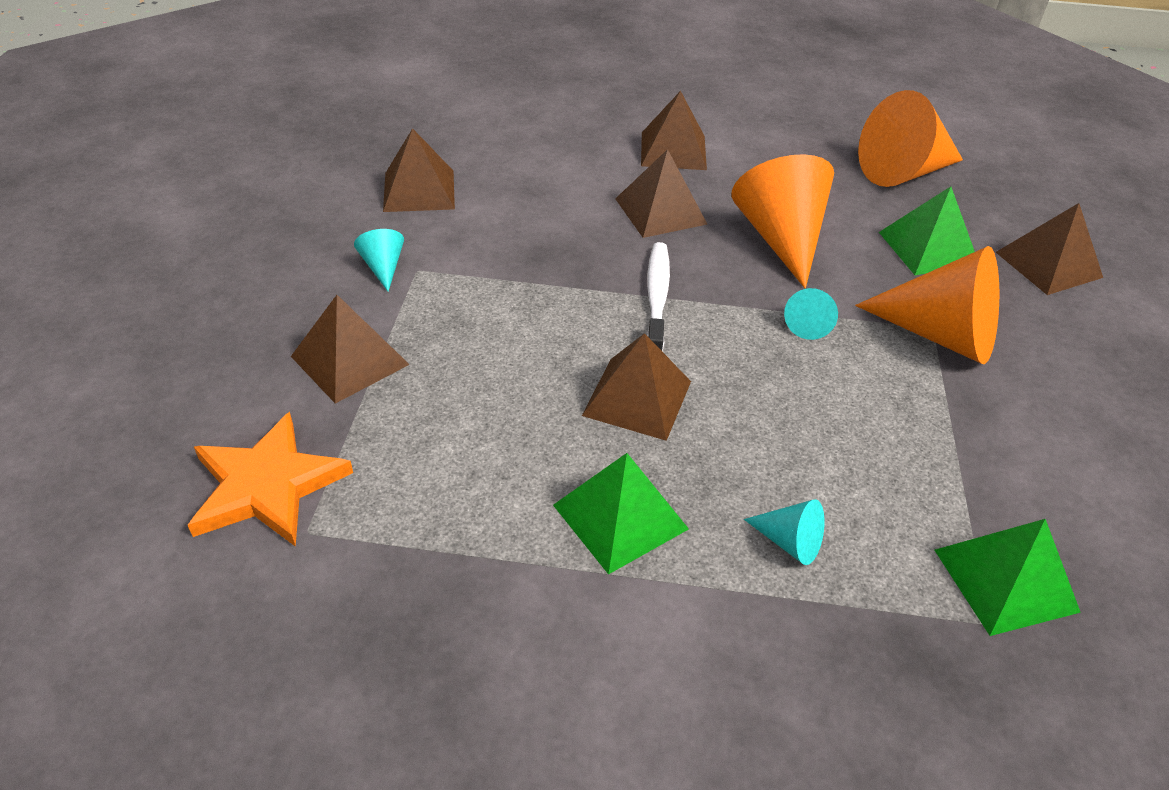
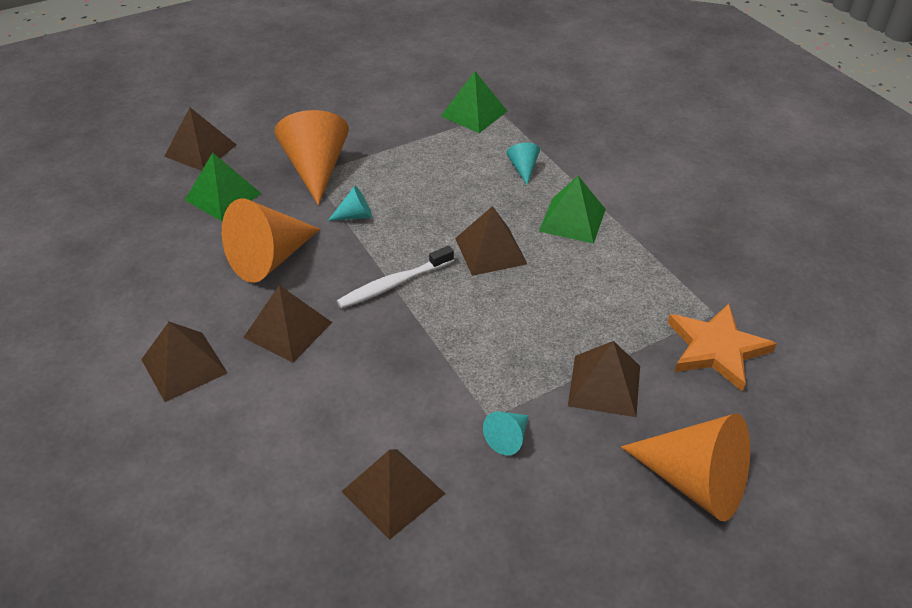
camera: 125 degrees left, 0 degrees up
(903, 172) = (121, 234): orange cone -> orange cone (694, 482)

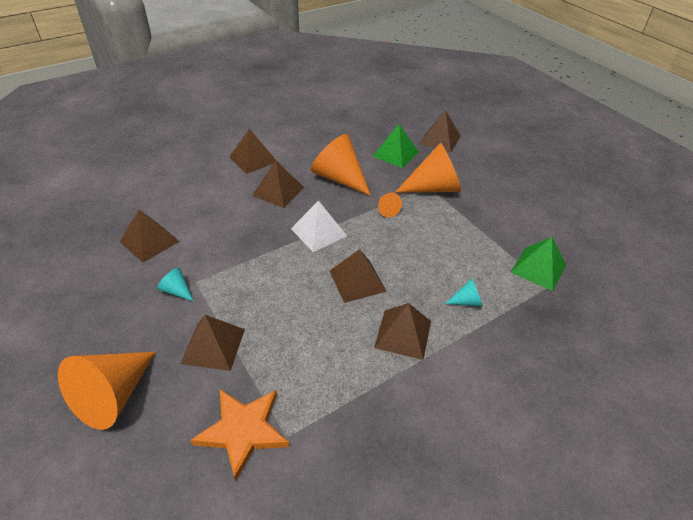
camera: 85 degrees right, 0 degrees up
(355, 216) = (386, 210): turquoise cone -> orange cone
(394, 284) = (318, 232): white toothbrush -> white pyramid
(572, 220) = (403, 334): green pyramid -> brown pyramid

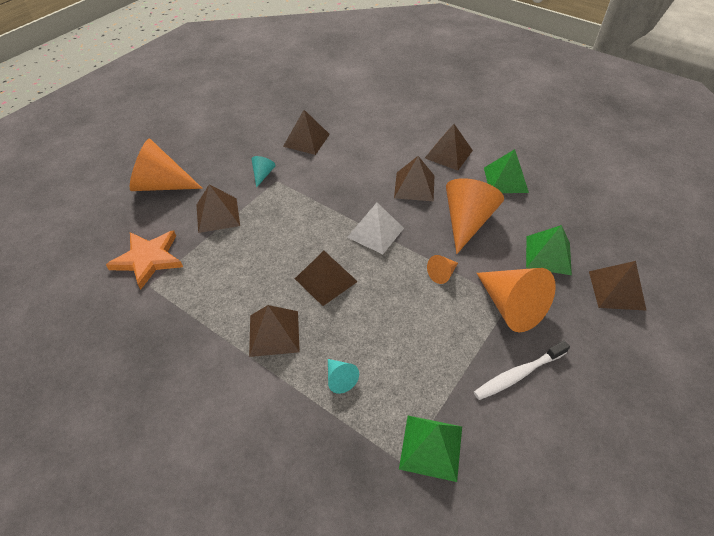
camera: 70 degrees right, 5 degrees up
(307, 143) = (505, 180): none -> green pyramid
(491, 206) = (518, 374): none -> white toothbrush

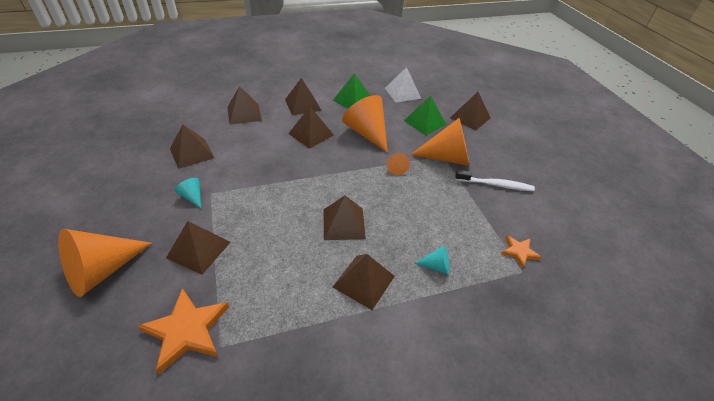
camera: 55 degrees left, 5 degrees down
(375, 232) = (329, 174): white pyramid -> white pyramid (402, 93)
(387, 131) = (244, 113): none -> brown pyramid
(431, 447) = (519, 252): green pyramid -> orange star
(518, 374) = (495, 185): white toothbrush -> white toothbrush turned 90 degrees counterclockwise

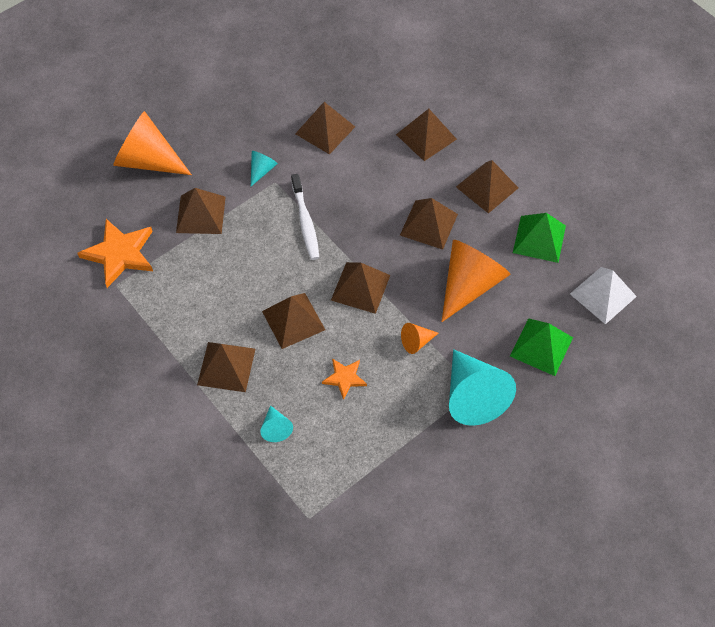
camera: 70 degrees right, 15 degrees up
(447, 158) = (473, 395): orange cone -> turquoise cone
(470, 118) = (594, 404): brown pyramid -> brown pyramid (360, 287)
(495, 185) = (448, 466): white toothbrush -> white toothbrush (305, 221)
(519, 252) = (337, 511): orange star -> orange star (344, 378)

